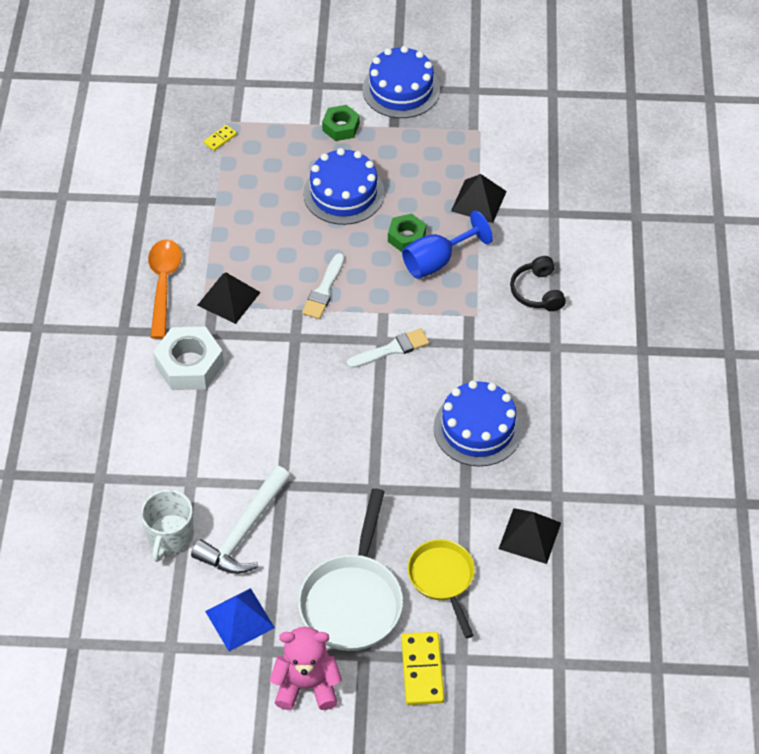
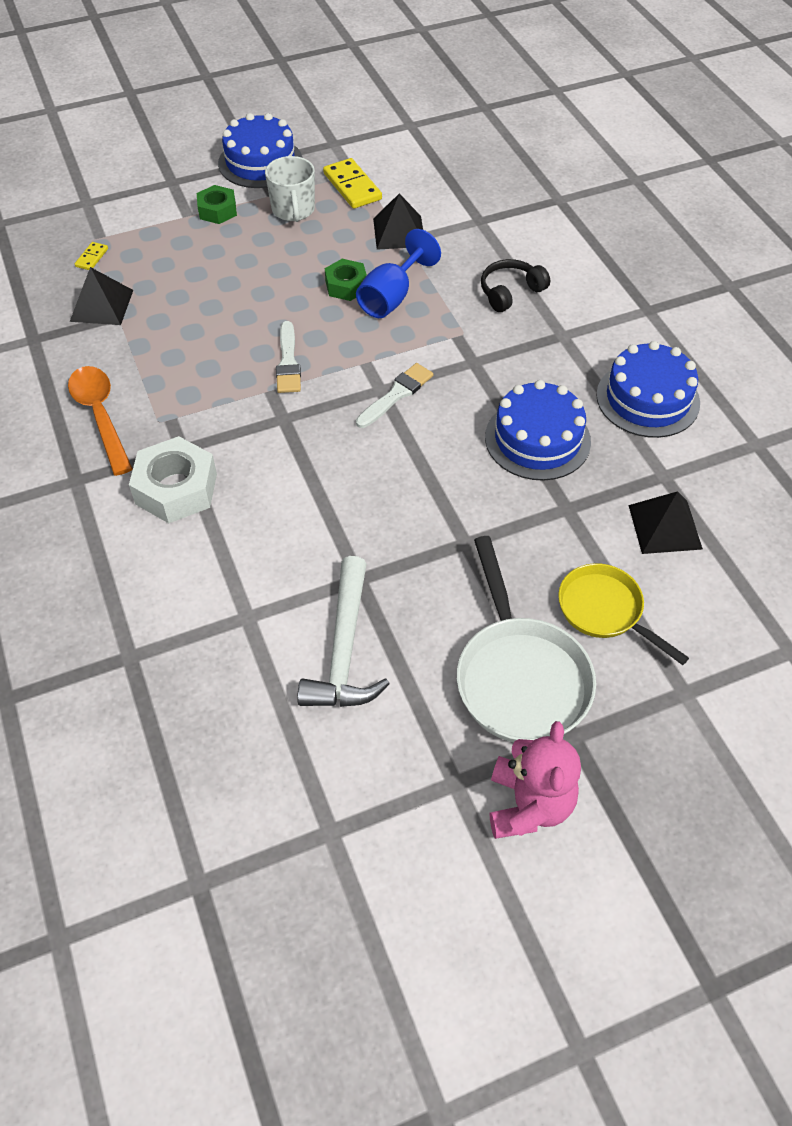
camera: 25 degrees left, 0 degrees up
(170, 536) = (256, 691): white mug -> white mug (293, 210)
(228, 298) = (185, 405): black pyramid -> black pyramid (101, 305)
(239, 619) = (399, 758): blue pyramid -> none
(307, 685) = (529, 804): pink teddy bear -> pink teddy bear turned 120 degrees clockwise
(343, 193) = (255, 267): blue cake -> blue cake (647, 399)
(422, 670) = (650, 725): yellow domino -> yellow domino (352, 186)
(537, 291) = (510, 292): black headphones -> black headphones turned 90 degrees clockwise

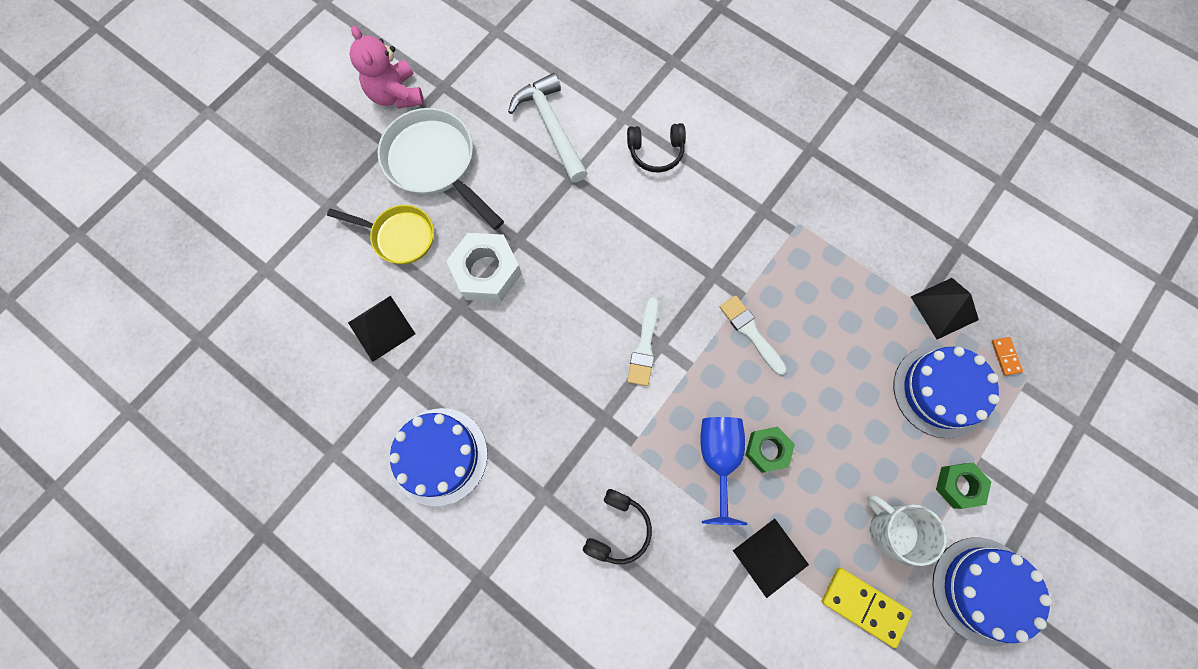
camera: 150 degrees right, 20 degrees up
(92, 258) = (1005, 356): yellow domino -> orange domino
(101, 416) = (843, 206): orange spoon -> none
(176, 489) = (739, 177): white nut -> white nut (486, 272)
(242, 558) = (656, 152): none -> black headphones
(537, 439) = (510, 361): blue cake -> blue cake (940, 391)

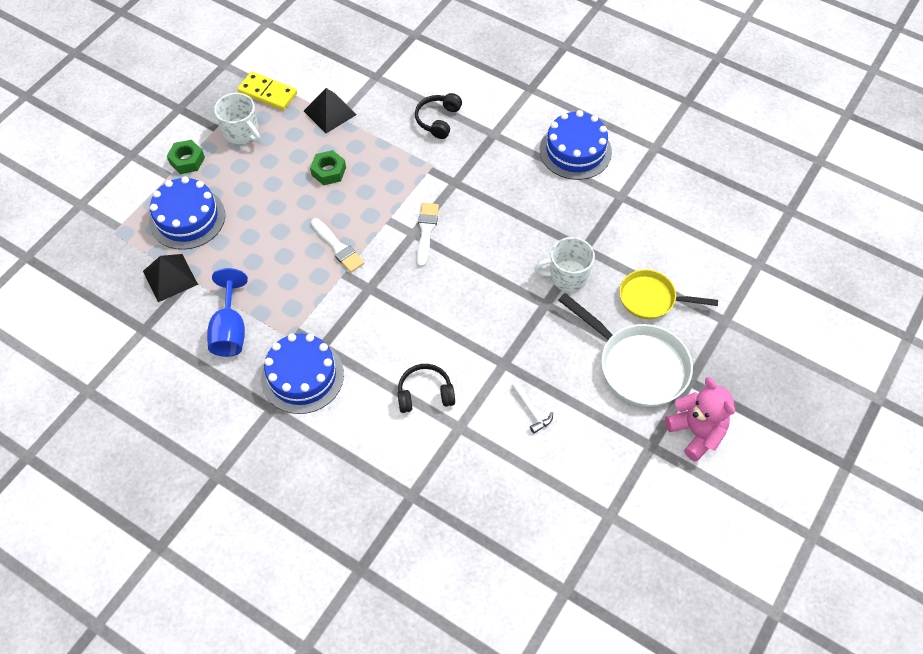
camera: 175 degrees right, 15 degrees down
(381, 328) = (644, 228): black pyramid -> none
(486, 272) = (567, 276): white nut -> white mug
(551, 127) = (531, 410): white hammer -> white hammer, size x0.48
(718, 458) = (365, 164): blue goblet -> blue goblet (230, 330)
(983, 590) = (183, 106): blue cake -> blue cake (302, 376)
(1005, 356) = (127, 245): orange domino -> none

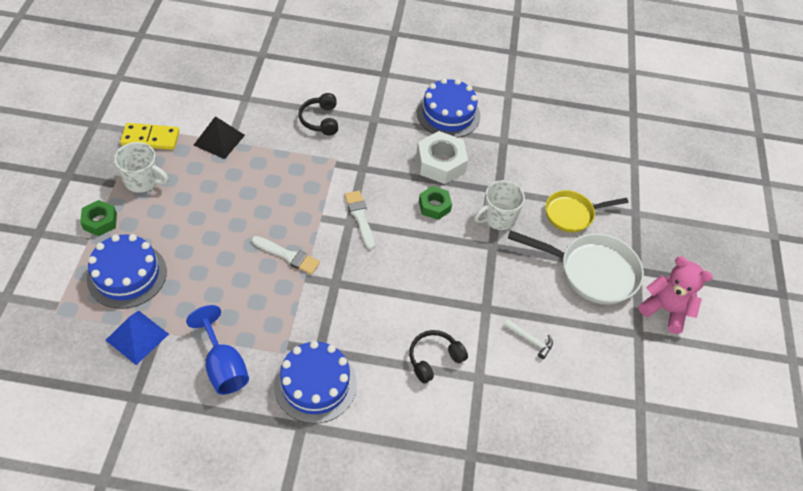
camera: 30 degrees left, 5 degrees down
(170, 277) = (137, 337): black pyramid -> blue pyramid
(328, 171) = (244, 191): green nut -> green nut (434, 206)
(538, 201) = (440, 163): none -> white nut

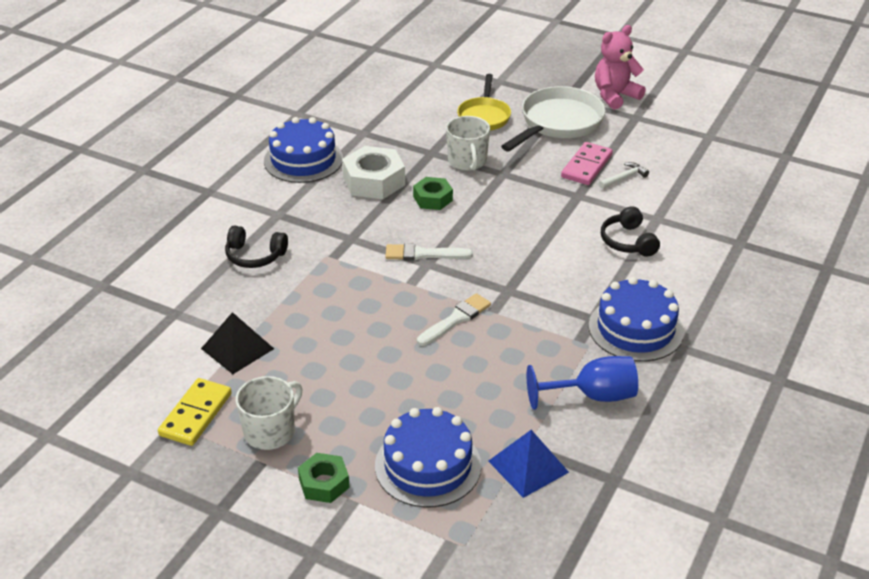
camera: 65 degrees left, 15 degrees down
(534, 306) = (586, 166): none -> pink domino

